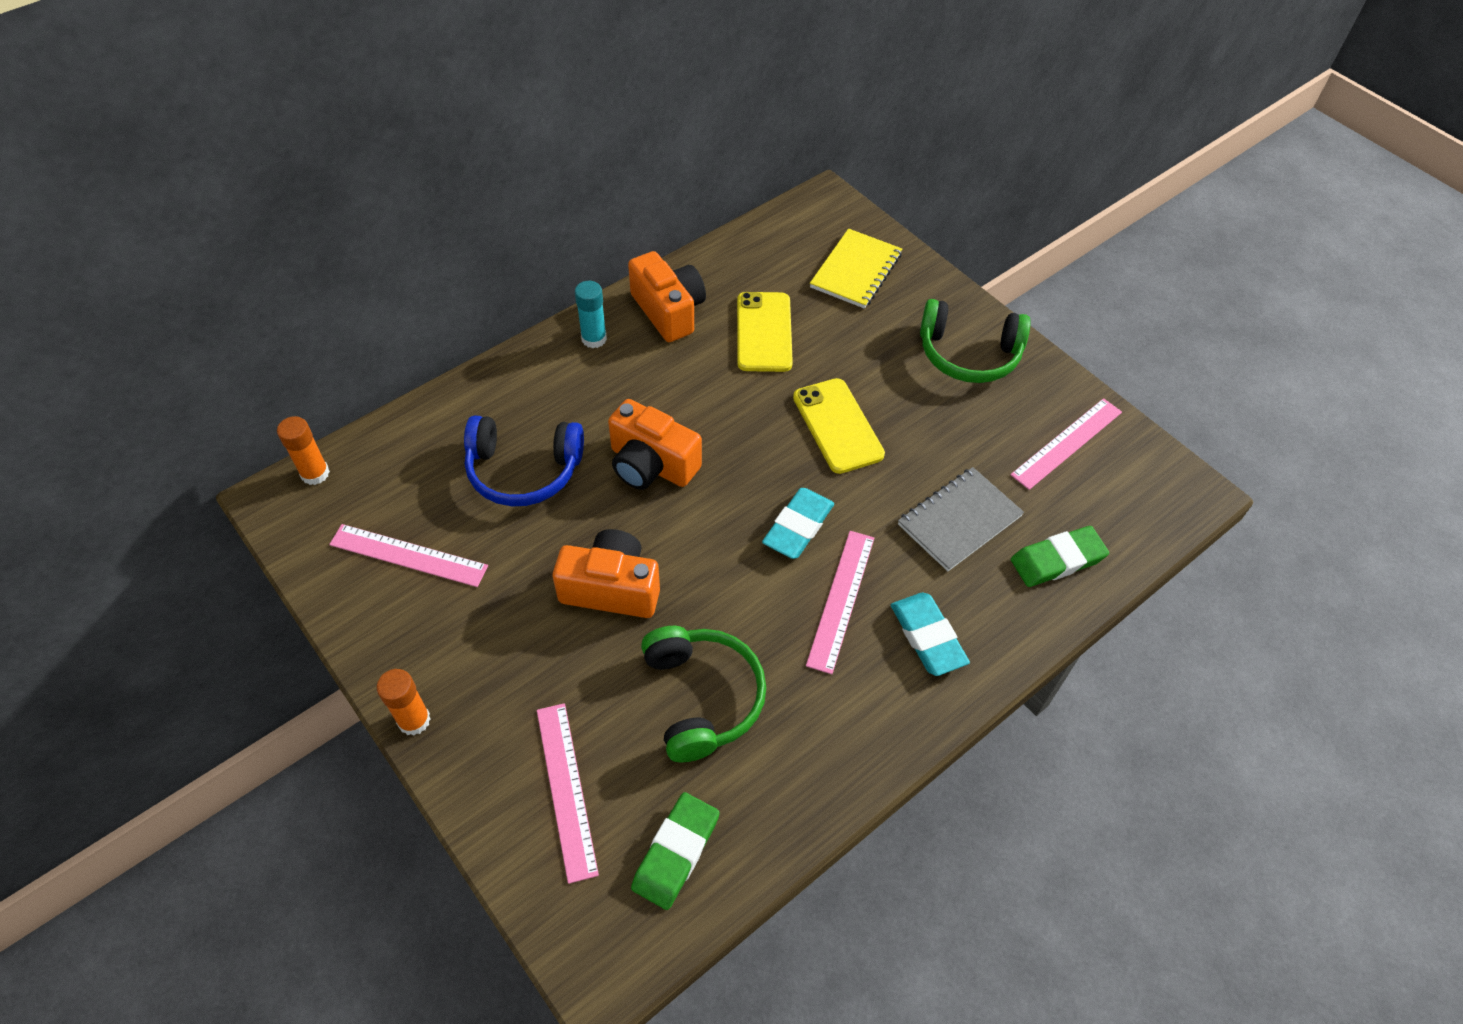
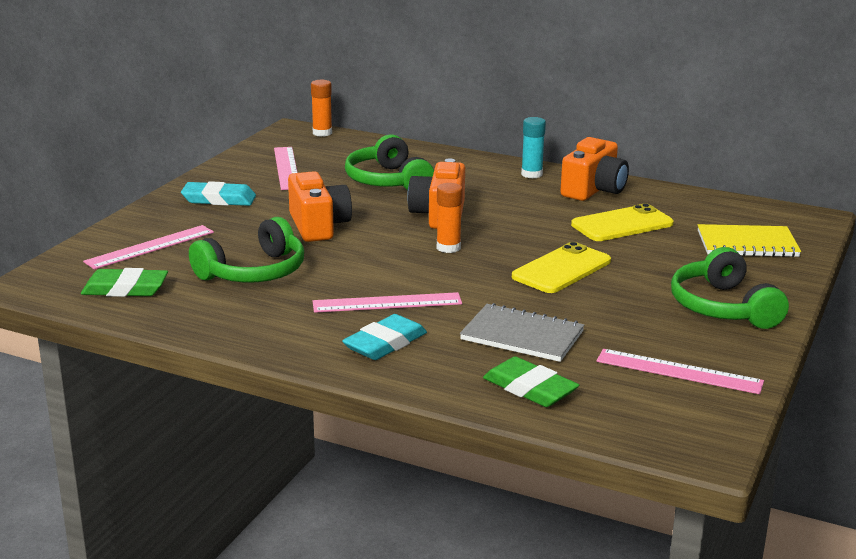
camera: 65 degrees right, 30 degrees down
(414, 720) = (169, 197): orange glue stick -> orange glue stick (448, 248)
(524, 470) = (388, 181): blue headphones -> green headphones
(798, 526) = (440, 274): turquoise eraser -> turquoise eraser (219, 199)

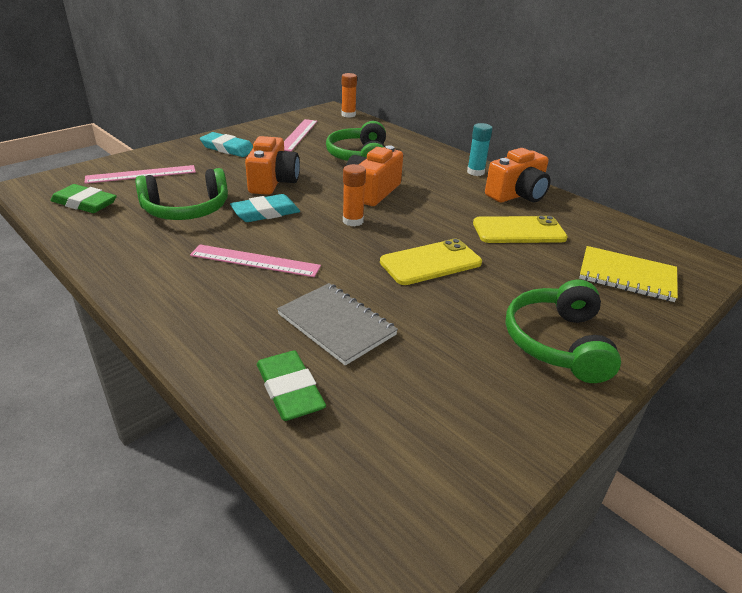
camera: 20 degrees right, 10 degrees up
(385, 343) = (213, 301): turquoise eraser -> turquoise eraser (265, 212)
(679, 371) = (457, 413): pink ruler -> none

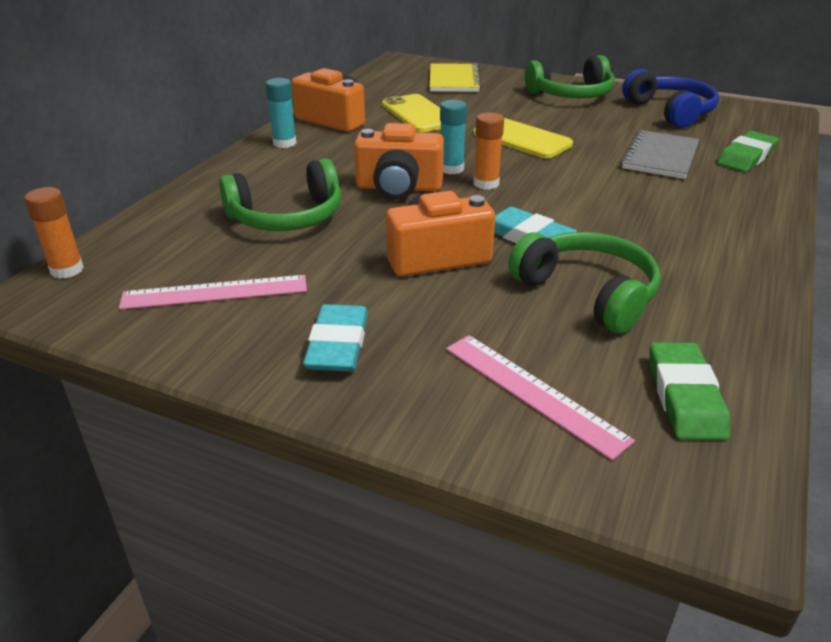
camera: 110 degrees left, 0 degrees up
(255, 261) = (629, 212): pink ruler -> none
(389, 215) = (451, 169): none -> turquoise glue stick
(463, 403) = (670, 112): none -> blue headphones

